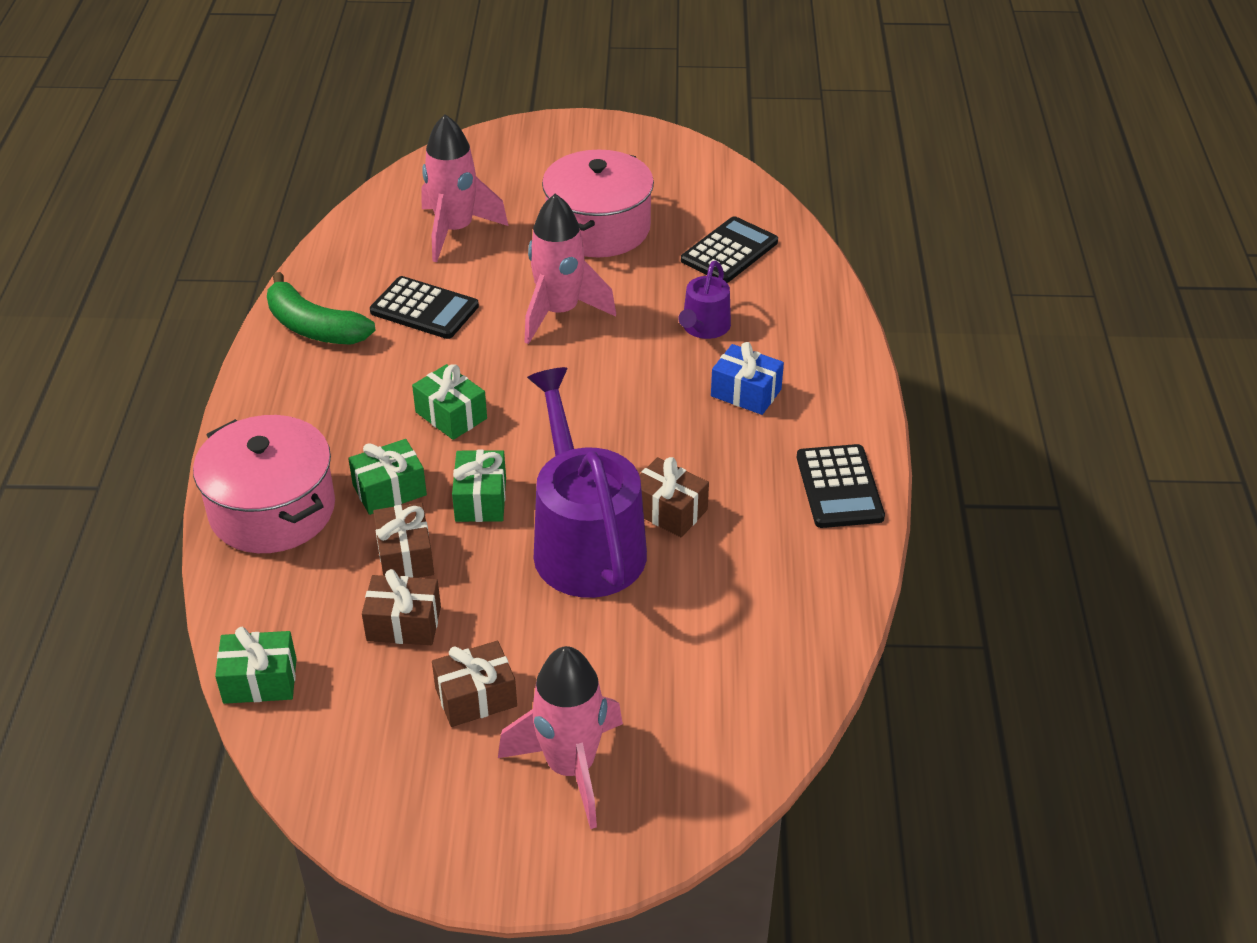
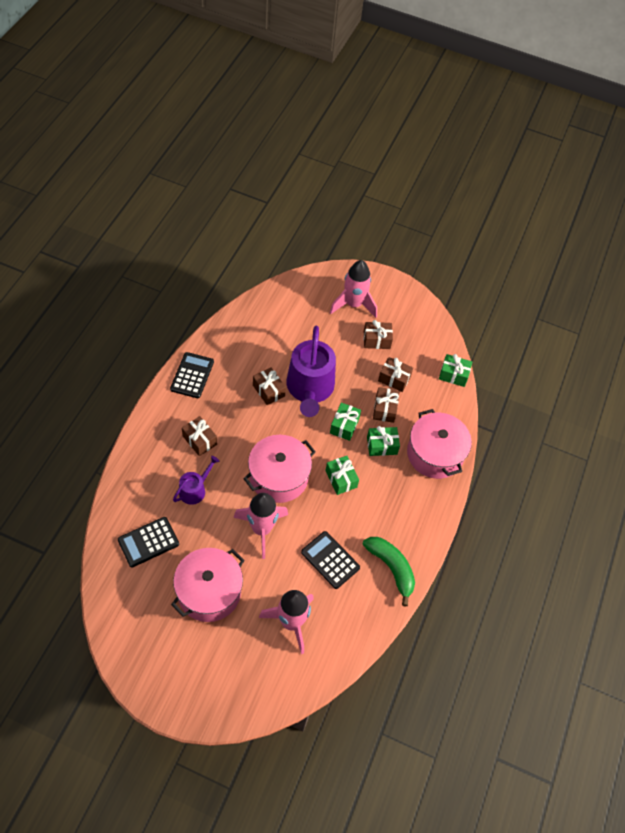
camera: 165 degrees left, 15 degrees up
(569, 385) = (278, 477): none -> pink pot
(746, 393) = (199, 440): blue gift -> brown gift

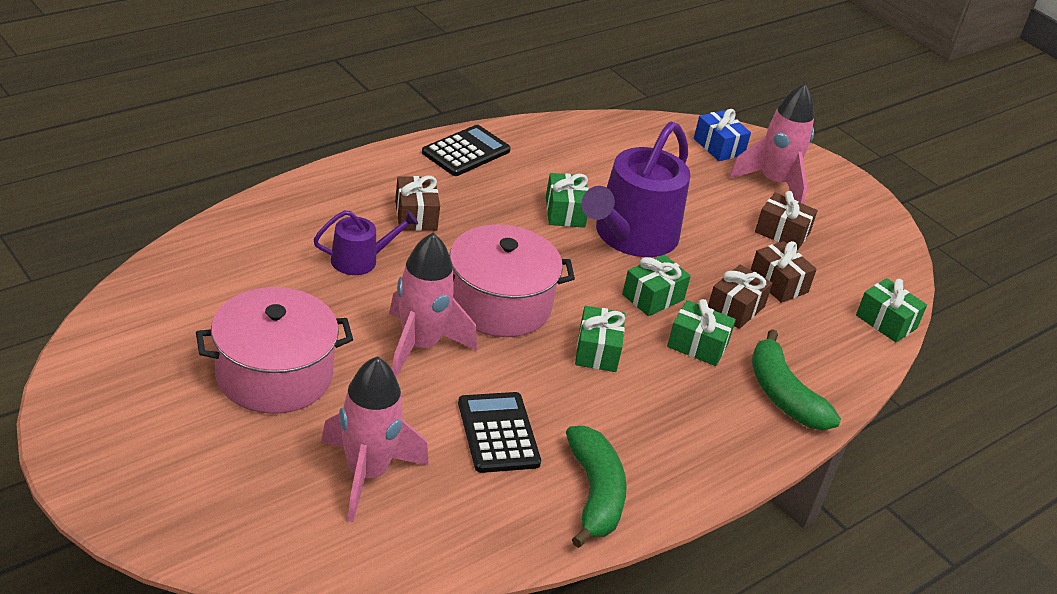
camera: 30 degrees right, 20 degrees down
(148, 542) = (240, 280): black calculator -> none
(268, 391) = (565, 212): brown gift -> green gift
(312, 291) = (718, 147): none -> blue gift
(435, 454) = (783, 395): pink pot -> green banana

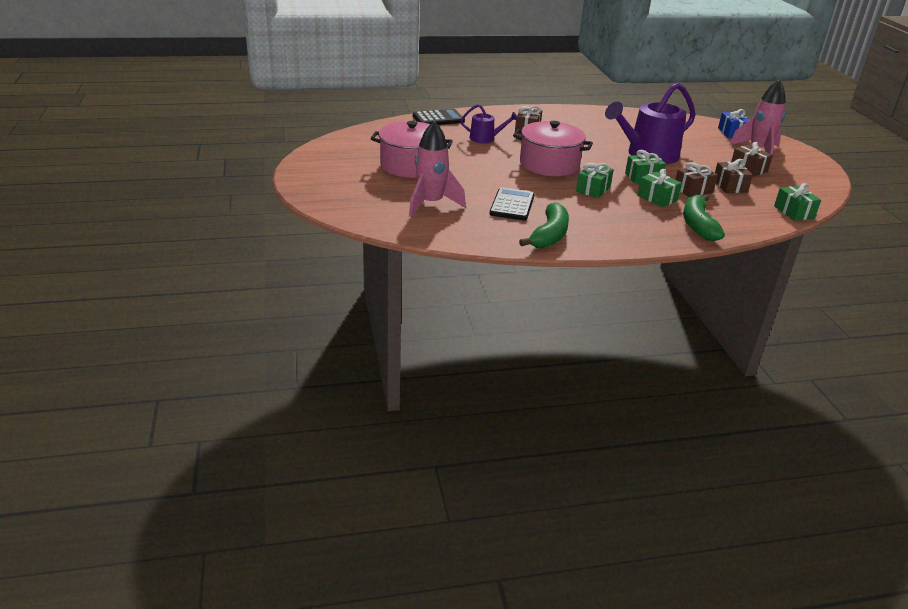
camera: 30 degrees right, 5 degrees down
(420, 346) = (493, 170): pink rocket -> none
(466, 152) = (573, 113): black calculator -> black calculator (438, 119)
(565, 212) = (614, 141): green gift -> none

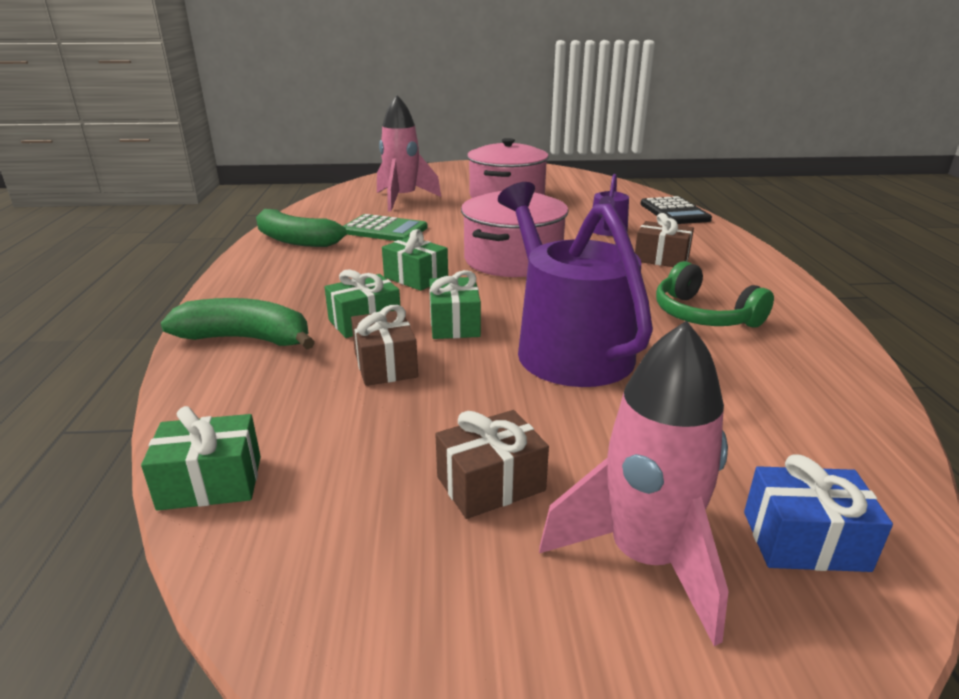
camera: 100 degrees right, 5 degrees down
(512, 205) = (384, 230): black calculator -> green calculator
(596, 128) = (703, 315): none -> green headphones
(730, 186) = (390, 418): brown gift -> none

